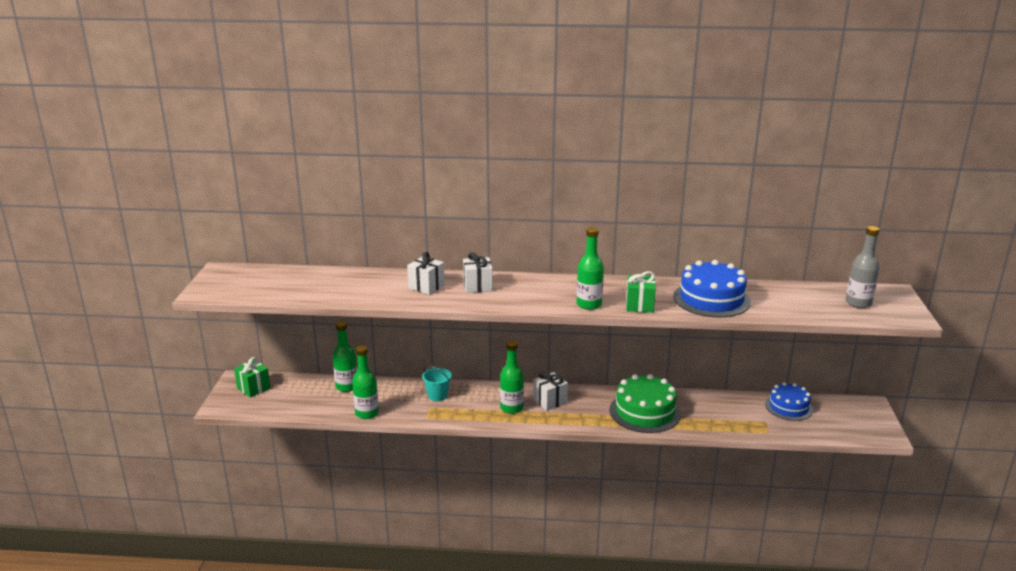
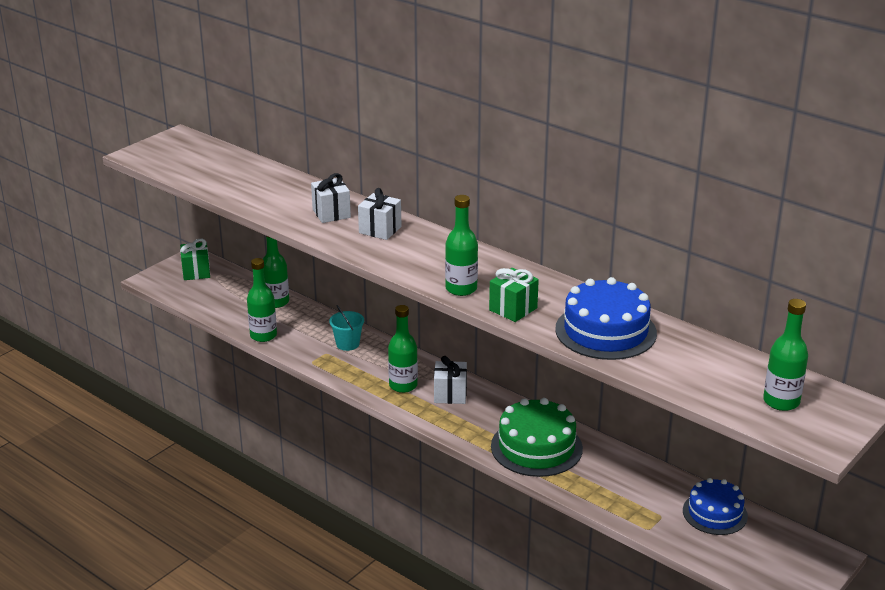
camera: 35 degrees right, 5 degrees up
(858, 303) = (781, 401): grey bottle -> green bottle

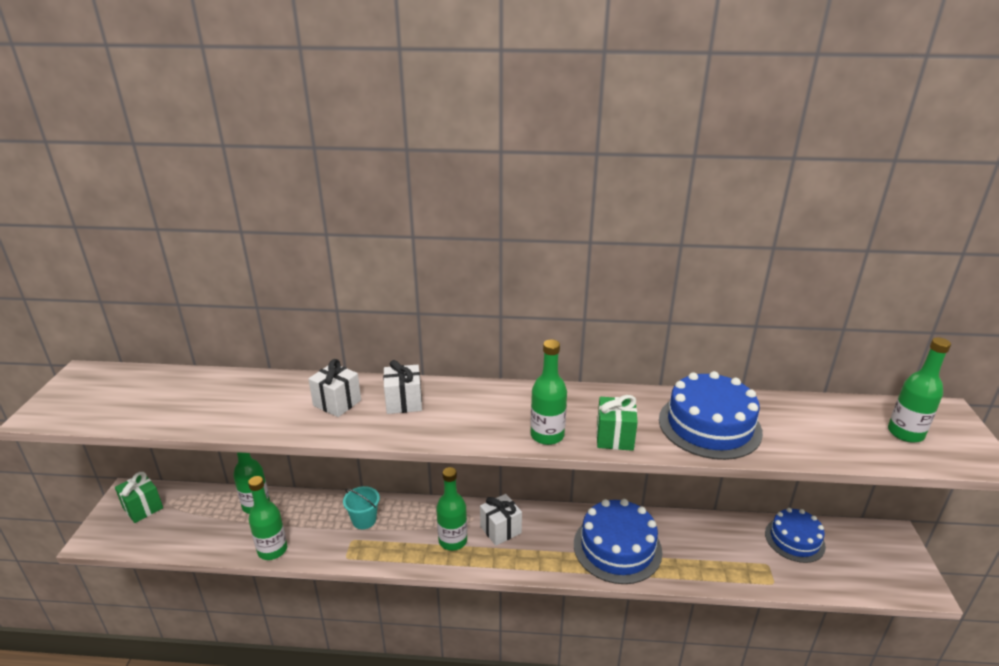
camera: 35 degrees left, 0 degrees up
(536, 447) = (617, 547): green cake -> blue cake

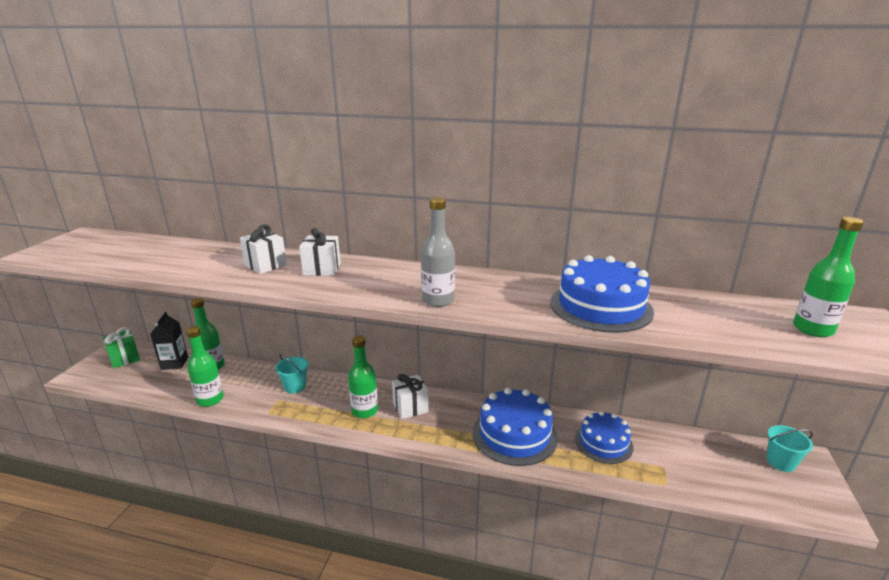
camera: 10 degrees right, 5 degrees down
(208, 507) = (174, 363): none -> black carton
(547, 435) = (438, 300): green bottle -> grey bottle
(614, 437) = (502, 307): green gift -> none
(794, 539) = (696, 449): blue cake -> blue cake (603, 443)
(872, 543) = (780, 462): none -> turquoise bucket

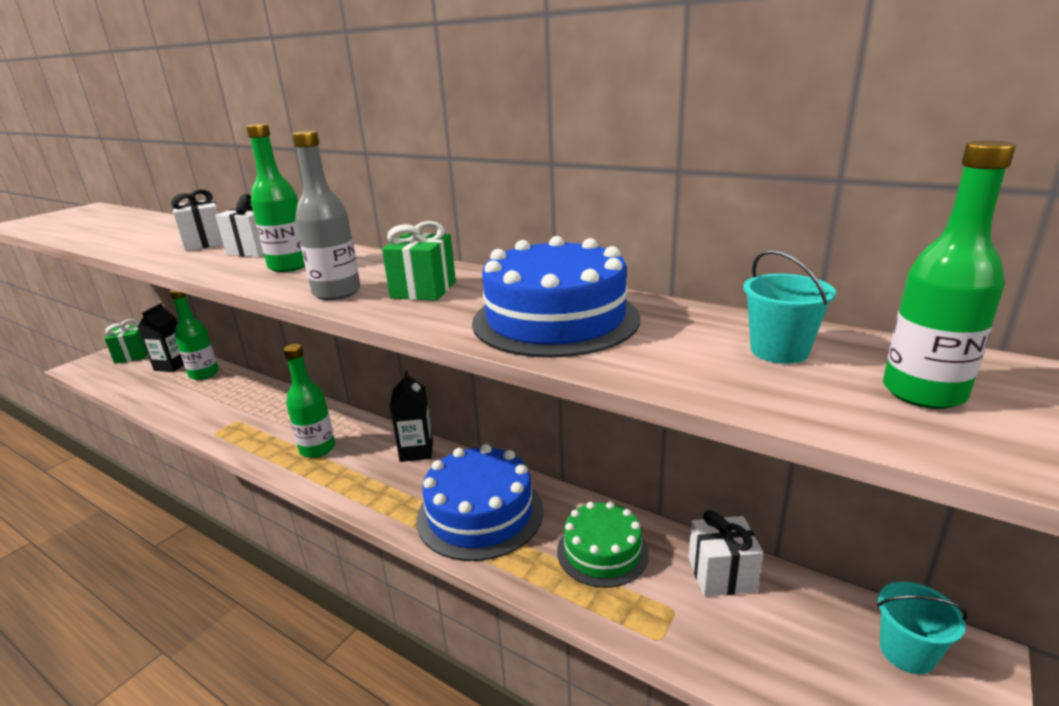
camera: 20 degrees right, 0 degrees up
(210, 400) = (170, 409): green bottle -> green bottle (289, 266)
(295, 387) = (266, 408): turquoise bucket -> turquoise bucket (779, 351)
(410, 407) = (374, 454): white gift -> white gift (721, 574)
(439, 400) = (416, 451): none -> black carton
(494, 293) = (423, 290): none -> green gift
(603, 443) = (602, 551): blue cake -> green cake

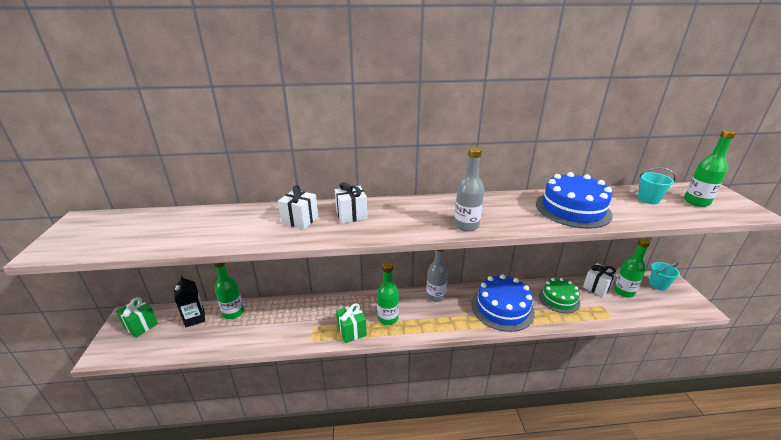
camera: 40 degrees left, 5 degrees up
(289, 266) = (401, 219): green bottle -> green bottle (623, 292)
(416, 451) = (435, 296): black carton -> grey bottle
(423, 290) = (497, 212): green gift -> green gift (352, 331)

